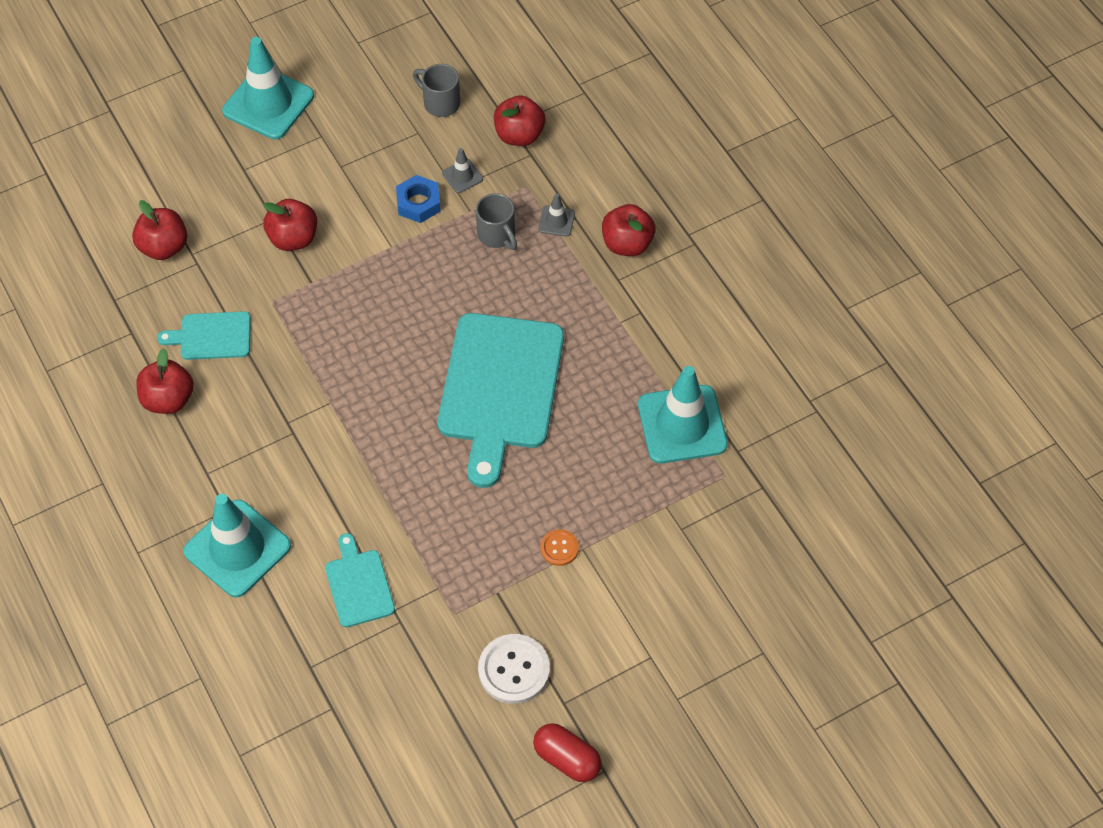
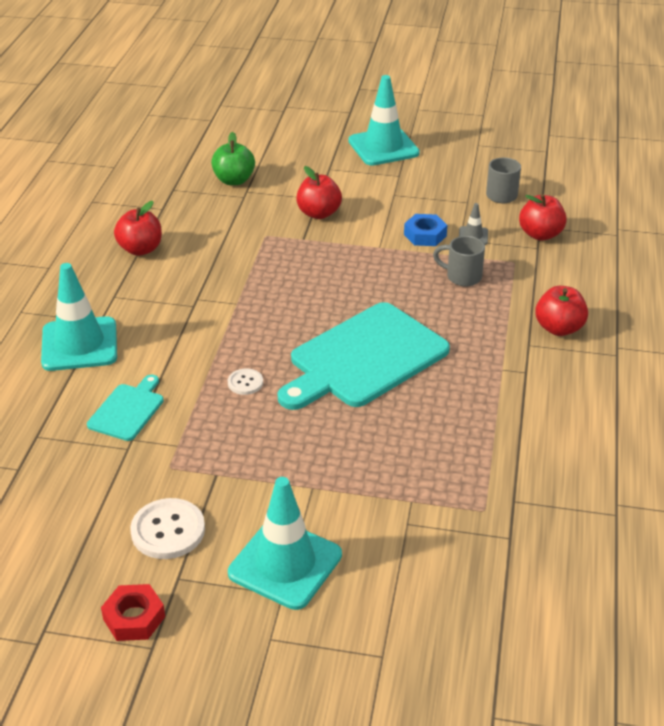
camera: 40 degrees right, 20 degrees down
(164, 247) = (234, 180): red apple -> green apple
(211, 336) = (206, 233): turquoise cutting board -> none
(427, 485) = (245, 383): none -> white button
(497, 235) = (462, 277): grey mug -> grey mug turned 105 degrees clockwise
(556, 221) = (516, 290): grey traffic cone -> none
(559, 548) = (295, 476): orange button -> none
(567, 759) = (134, 618): red capsule -> red nut
(682, 424) = (483, 457): turquoise traffic cone -> turquoise traffic cone (285, 564)

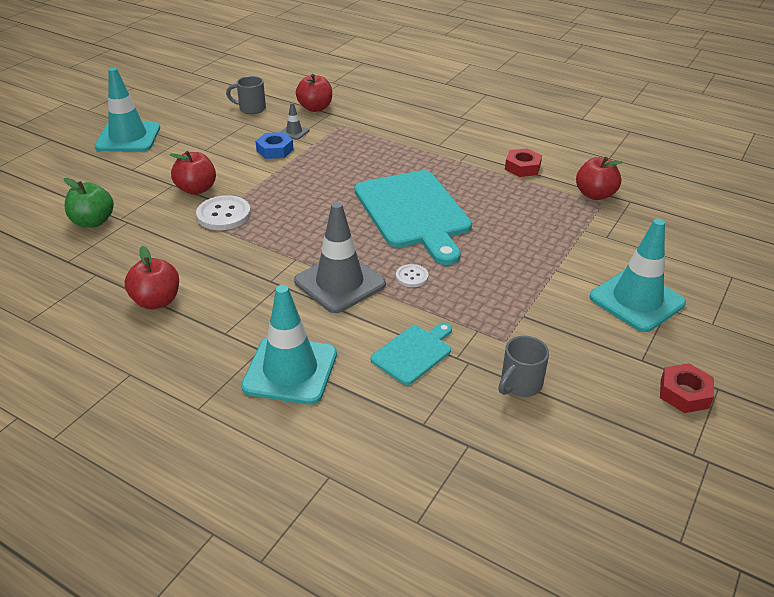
camera: 70 degrees left, 0 degrees up
(128, 410) = (414, 353): turquoise cutting board -> turquoise cutting board turned 90 degrees clockwise
(168, 530) = (585, 355): white button -> white button (223, 215)
(212, 339) = (339, 283): none -> grey traffic cone
(462, 277) = (342, 149): grey mug -> grey mug (519, 385)
(526, 424) = (522, 167): none -> red nut
(559, 328) = (428, 130): red apple -> red apple (595, 195)

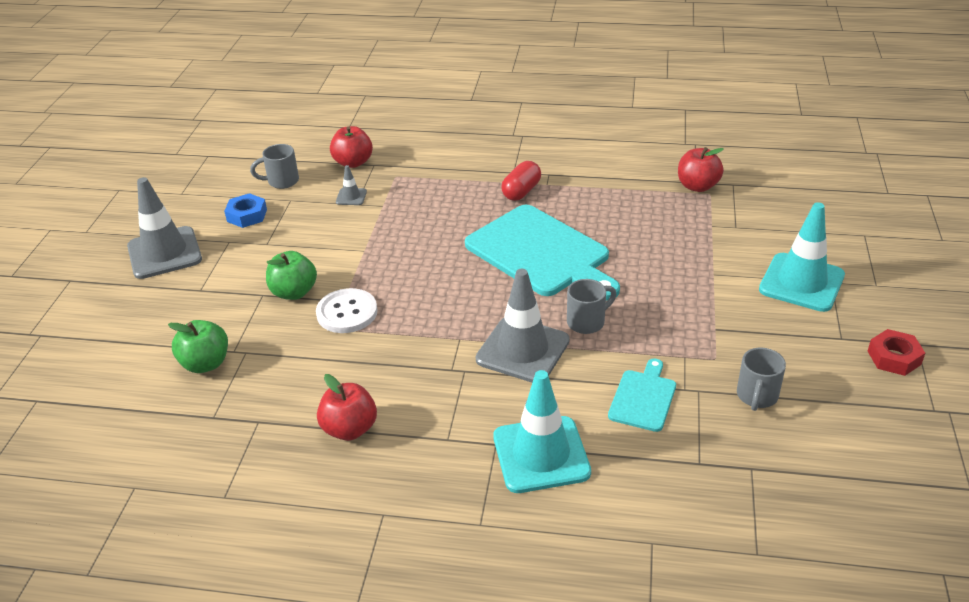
camera: 20 degrees left, 0 degrees up
(128, 137) = (164, 253): turquoise traffic cone -> grey traffic cone
(196, 189) = (294, 292): red apple -> green apple
(275, 150) = (346, 223): blue nut -> blue nut (247, 215)
(412, 277) = (587, 322): white button -> grey mug
(434, 161) = (521, 191): none -> red capsule
(522, 167) = (612, 175): red nut -> none

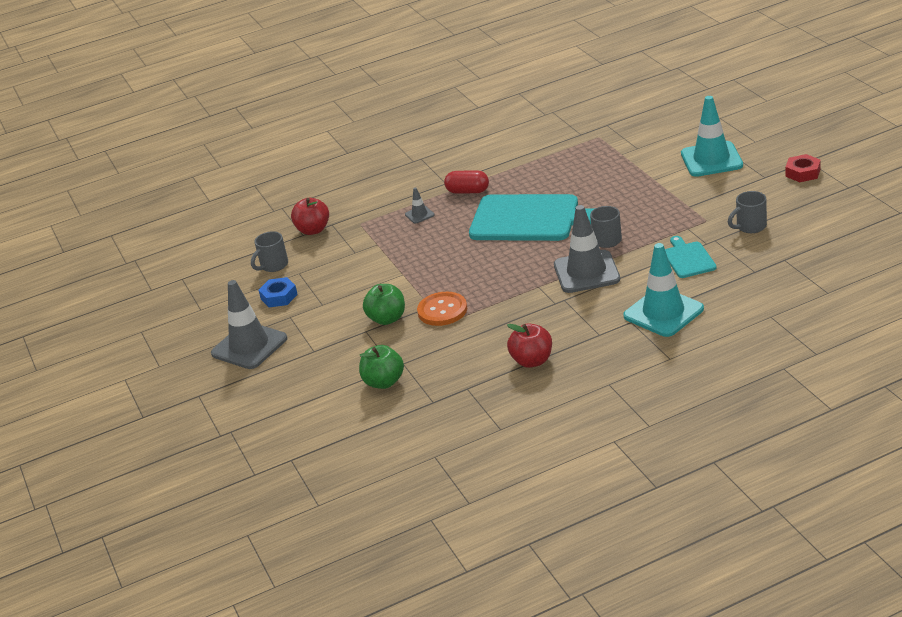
camera: 30 degrees left, 5 degrees down
(347, 312) = (442, 310): white button -> orange button
(351, 197) = (344, 250): grey traffic cone -> grey traffic cone (419, 215)
(521, 191) = (468, 191): red capsule -> red capsule turned 75 degrees counterclockwise
(697, 186) = (585, 136): red apple -> none
(756, 396) = (750, 227): grey mug -> grey mug turned 75 degrees clockwise

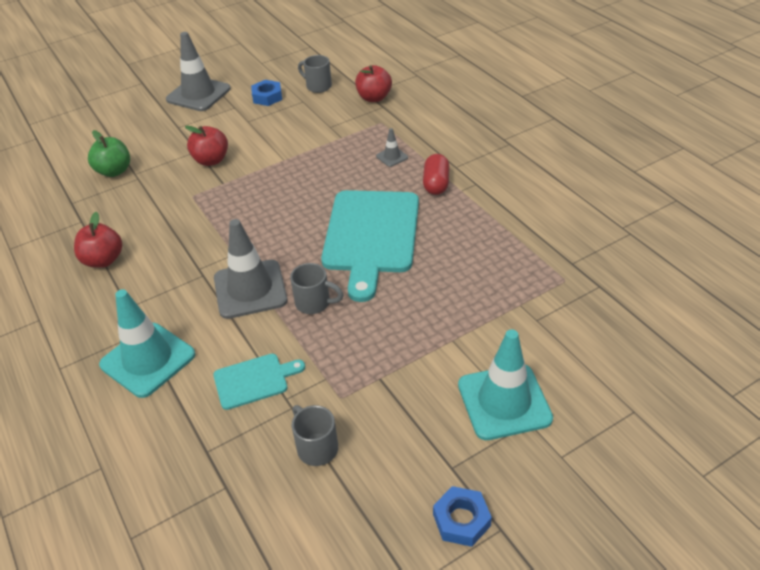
camera: 80 degrees right, 10 degrees up
(387, 319) = (211, 160): green apple -> red apple
(442, 310) = (212, 192): orange button -> none
(803, 173) = (461, 520): red nut -> blue nut

